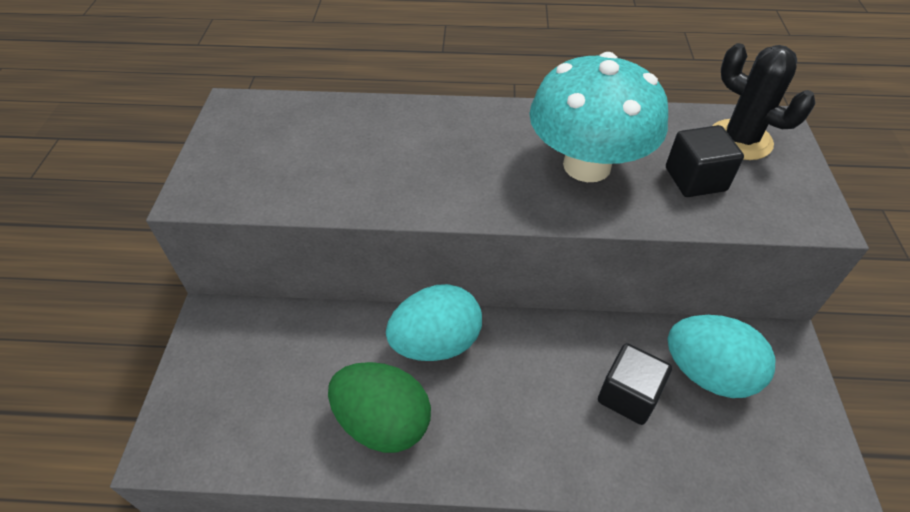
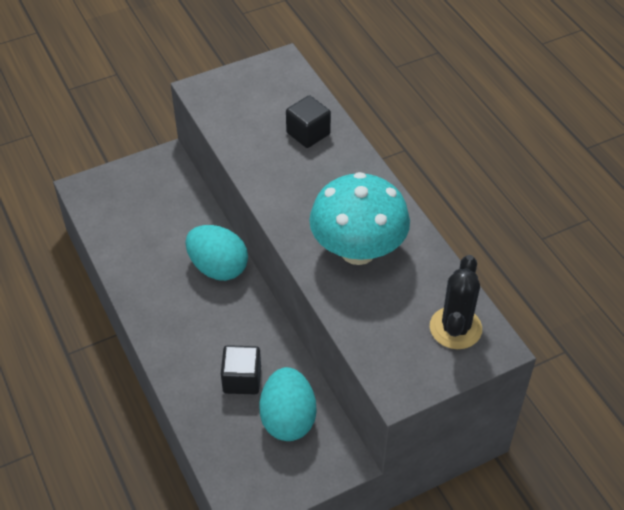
camera: 60 degrees right, 0 degrees up
(383, 422) = (150, 268): green egg -> none
(695, 179) = (388, 312): black cube -> black cube (308, 133)

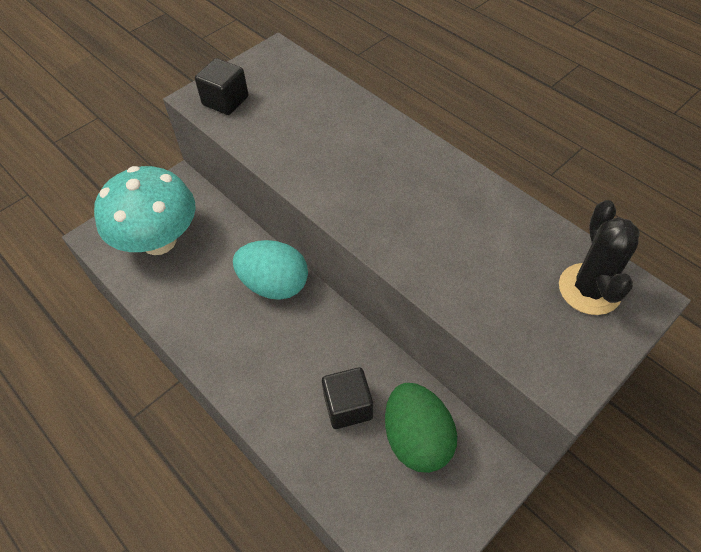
camera: 15 degrees left, 5 degrees up
(288, 419) = (417, 439): turquoise egg -> green egg
(308, 133) = (332, 116): black cube -> black cube (225, 101)
(358, 250) = (441, 228): turquoise mushroom -> turquoise mushroom (159, 241)

